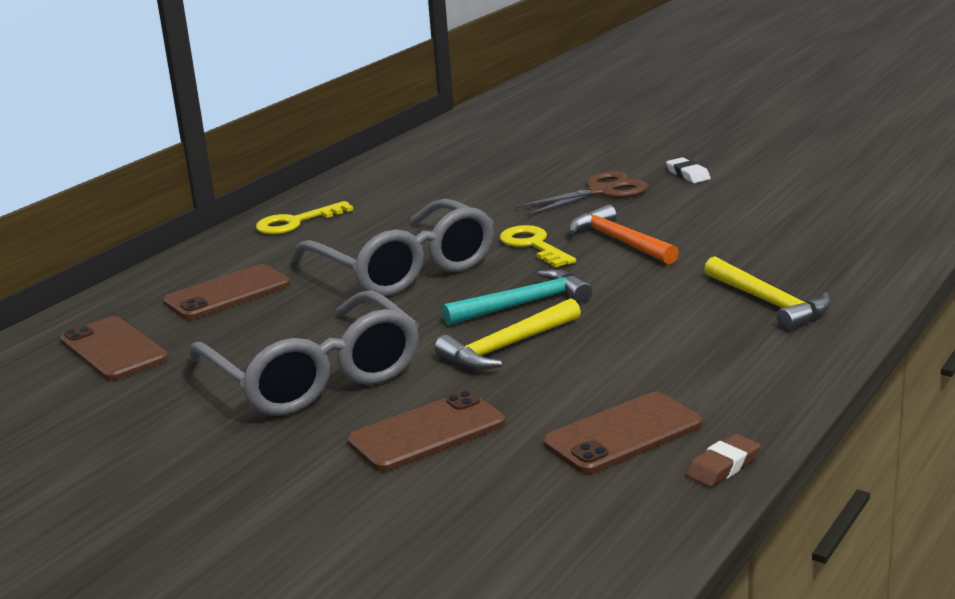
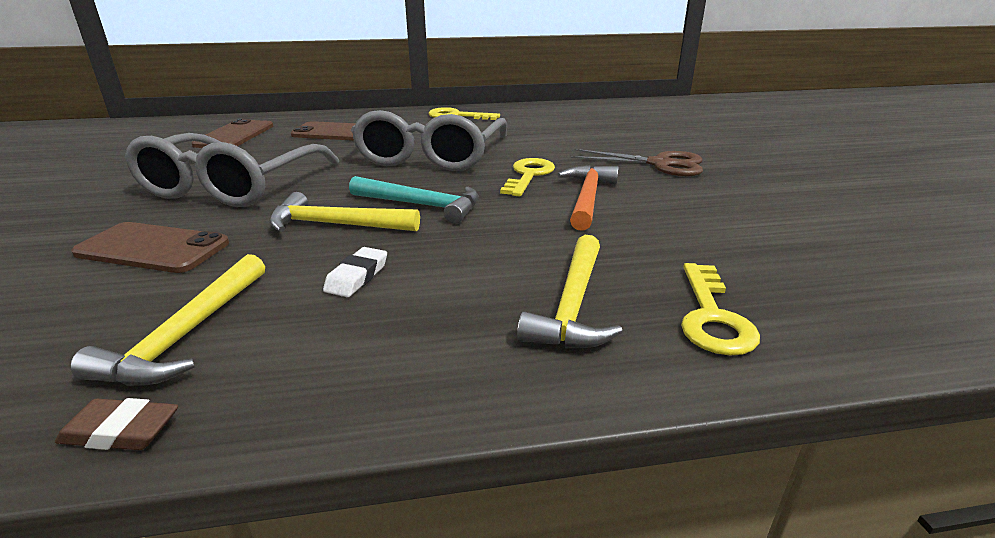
camera: 45 degrees right, 5 degrees up
(623, 434) = (186, 334): brown phone -> yellow hammer
(688, 174) = (758, 179): white eraser -> white eraser (357, 277)
(837, 271) = (712, 317): none -> yellow key

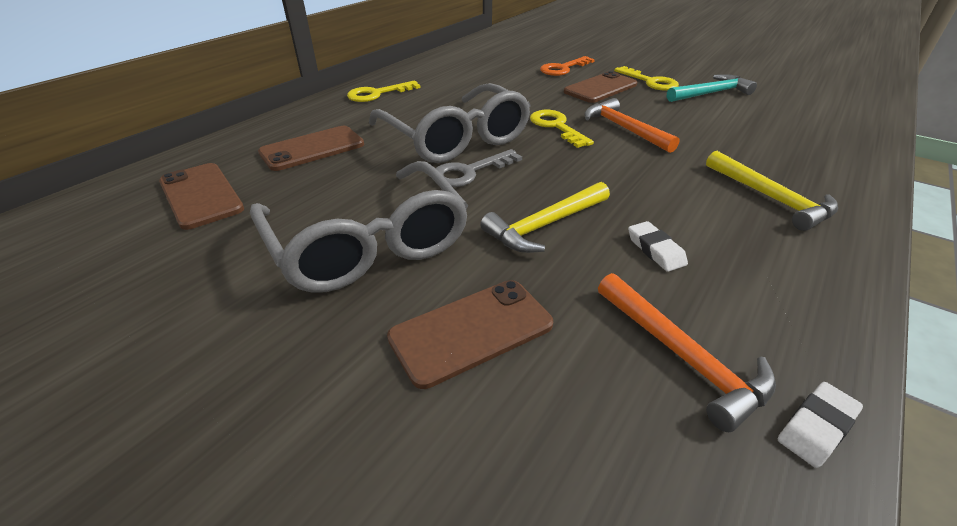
camera: 45 degrees left, 10 degrees up
(121, 431) = (816, 427): brown eraser -> white eraser
(186, 334) = (682, 356): yellow hammer -> orange hammer
(382, 177) = (469, 172): none -> grey key
(421, 205) = (555, 180): turquoise hammer -> turquoise hammer (711, 93)
(660, 164) = (600, 88): brown scissors -> brown phone
(665, 140) = (563, 69): none -> orange key
(712, 317) = (816, 171): yellow key -> yellow key (650, 82)

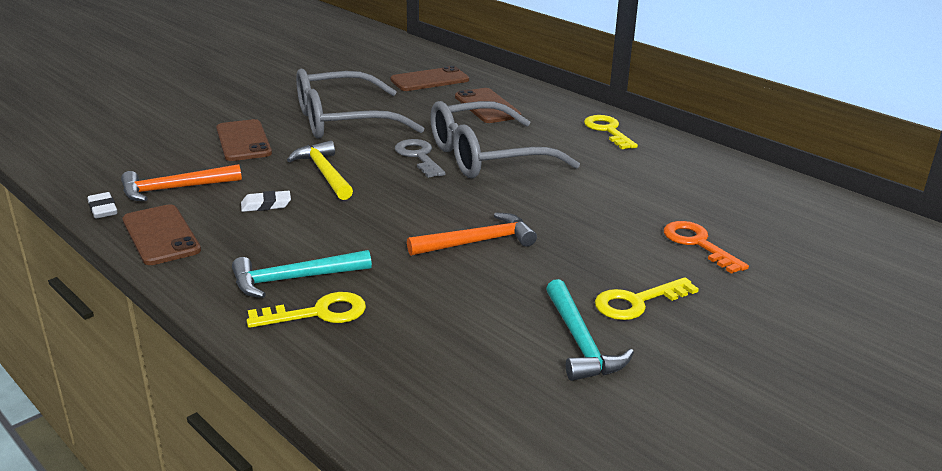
camera: 100 degrees right, 10 degrees down
(556, 126) = (496, 206): yellow key -> yellow key (318, 313)
(600, 88) = (612, 255): brown phone -> brown phone (161, 235)
(770, 198) = (294, 279): yellow hammer -> turquoise hammer

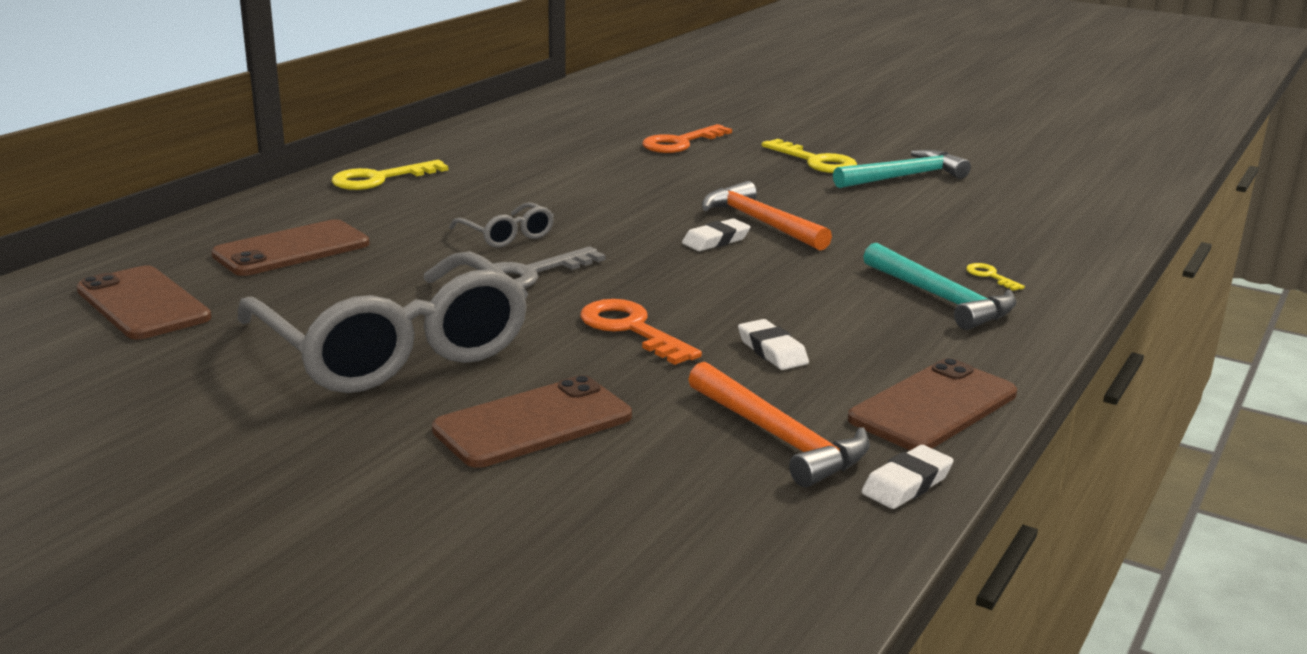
camera: 105 degrees left, 5 degrees down
(318, 313) = (990, 276): yellow key -> yellow key, size x0.49
(324, 173) = (631, 329): yellow hammer -> orange key
(447, 218) = (716, 240): none -> white eraser
(487, 156) = (507, 235): grey glasses -> grey glasses, size x0.43

